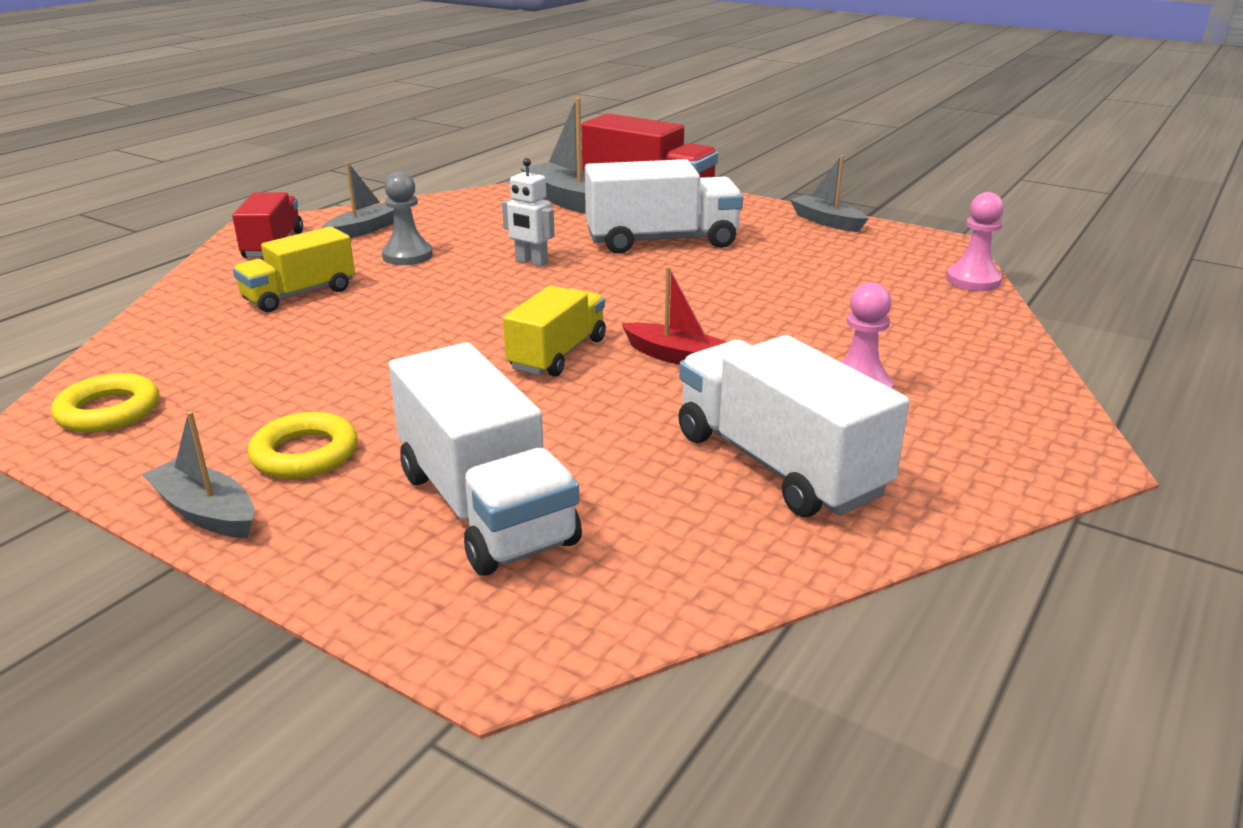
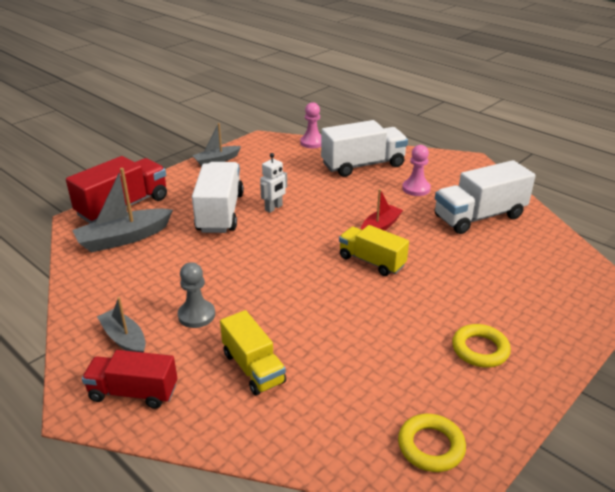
camera: 80 degrees left, 5 degrees up
(206, 512) = (540, 381): grey boat -> none
(485, 507) = (521, 291): white truck -> white truck (363, 165)
(531, 262) = (234, 262): white robot -> white robot (274, 208)

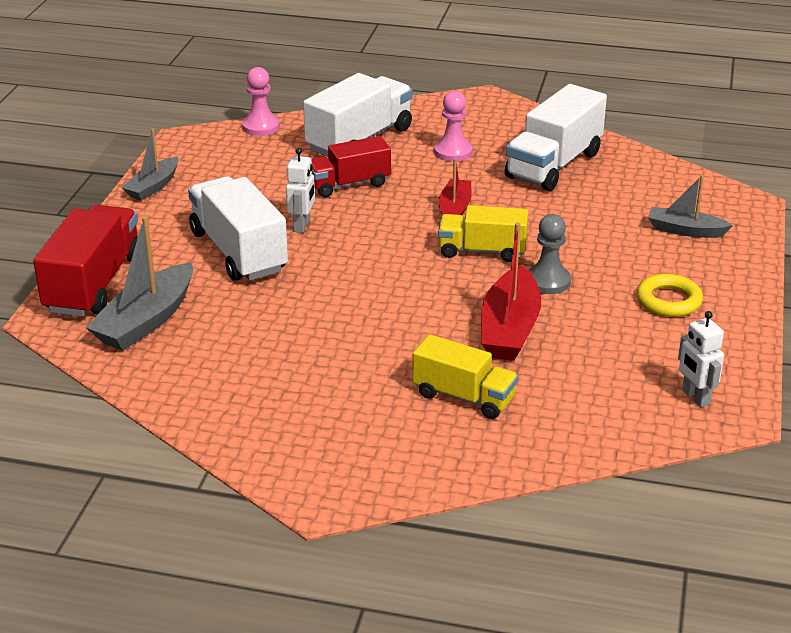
camera: 30 degrees left, 0 degrees up
(124, 339) = (288, 423): grey boat -> grey boat (685, 230)
(133, 392) = (362, 465): red truck -> red truck (349, 184)
(196, 315) = (344, 371): grey pawn -> grey pawn (548, 281)
(336, 326) = (510, 329): none -> red boat
(431, 446) = (695, 397): yellow ring -> white robot

